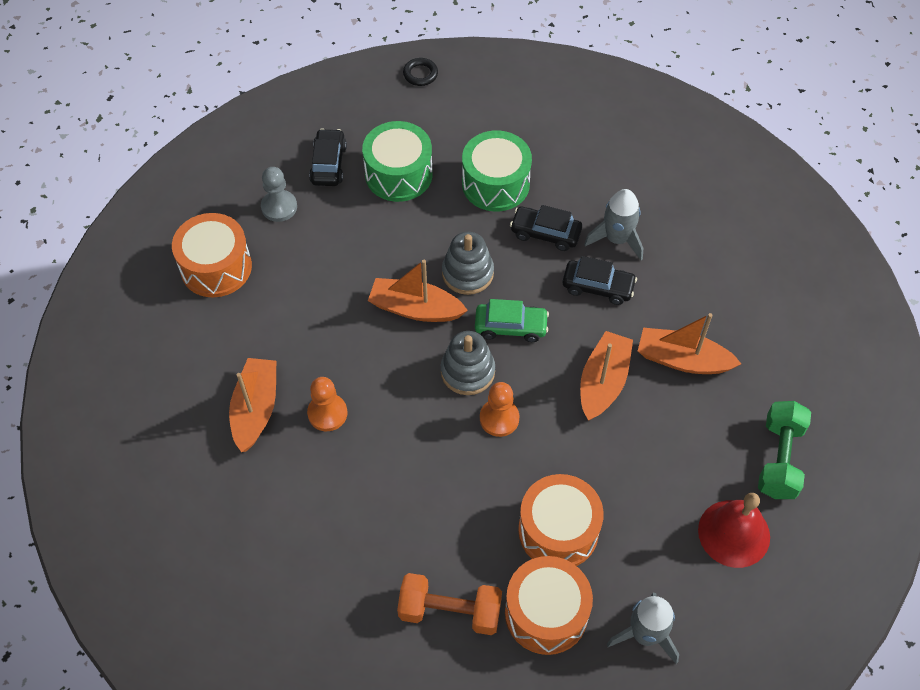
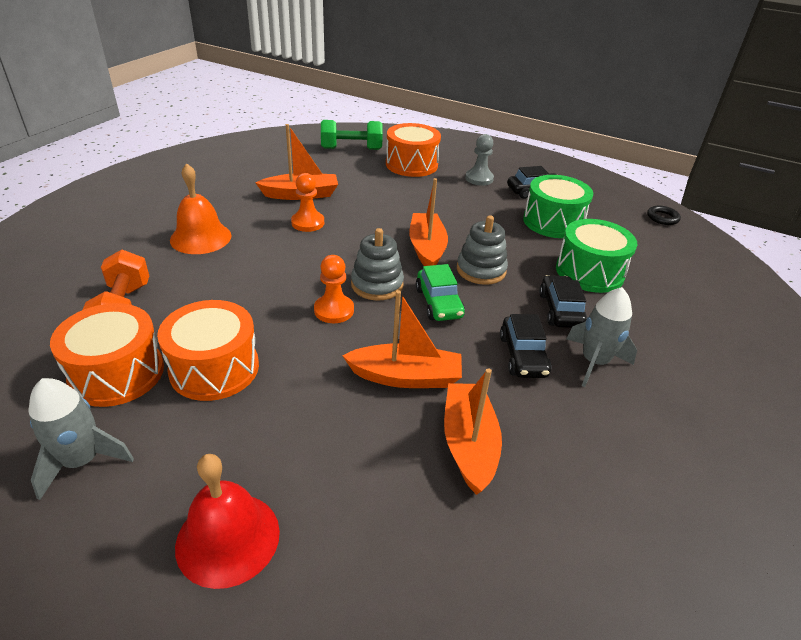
camera: 70 degrees right, 20 degrees down
(327, 531) = (201, 237): none -> orange bell
(779, 459) = (359, 582): green dumbbell -> green dumbbell (351, 149)

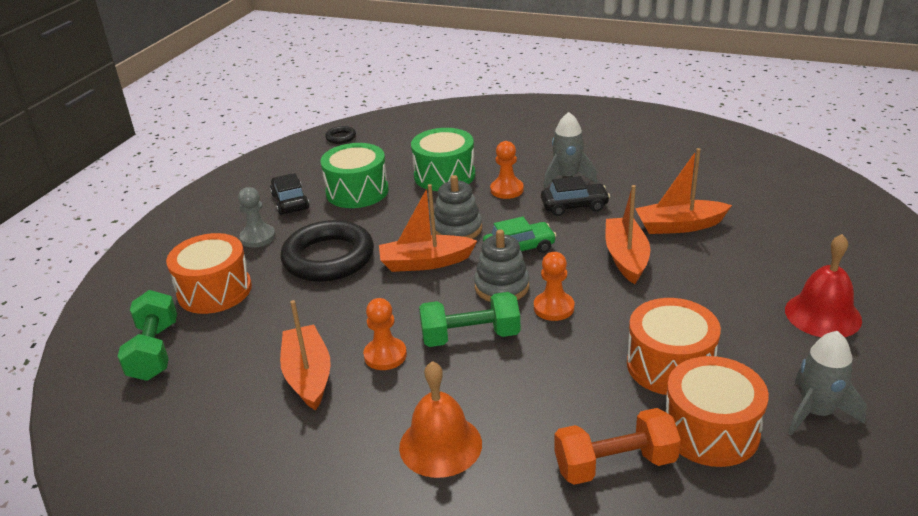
camera: 90 degrees left, 5 degrees down
(312, 261) = (470, 336): none -> green dumbbell
(444, 205) = (328, 258): none -> black ring
(560, 310) = (507, 190): black car -> orange pawn

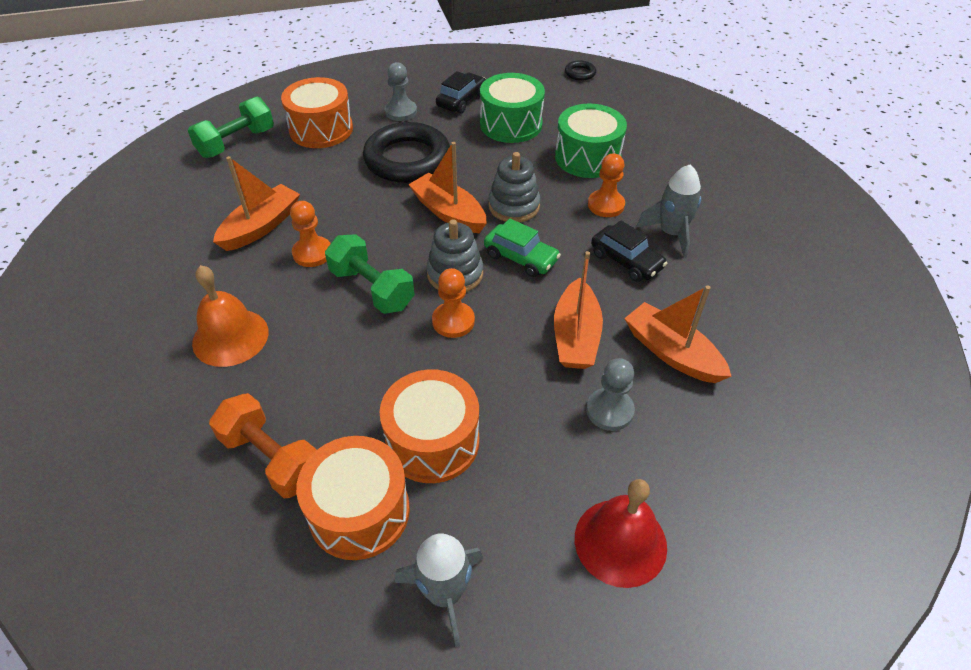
camera: 50 degrees right, 15 degrees up
(626, 258) = (575, 336): orange boat -> orange boat turned 135 degrees clockwise
(708, 272) = (609, 410): none -> grey pawn

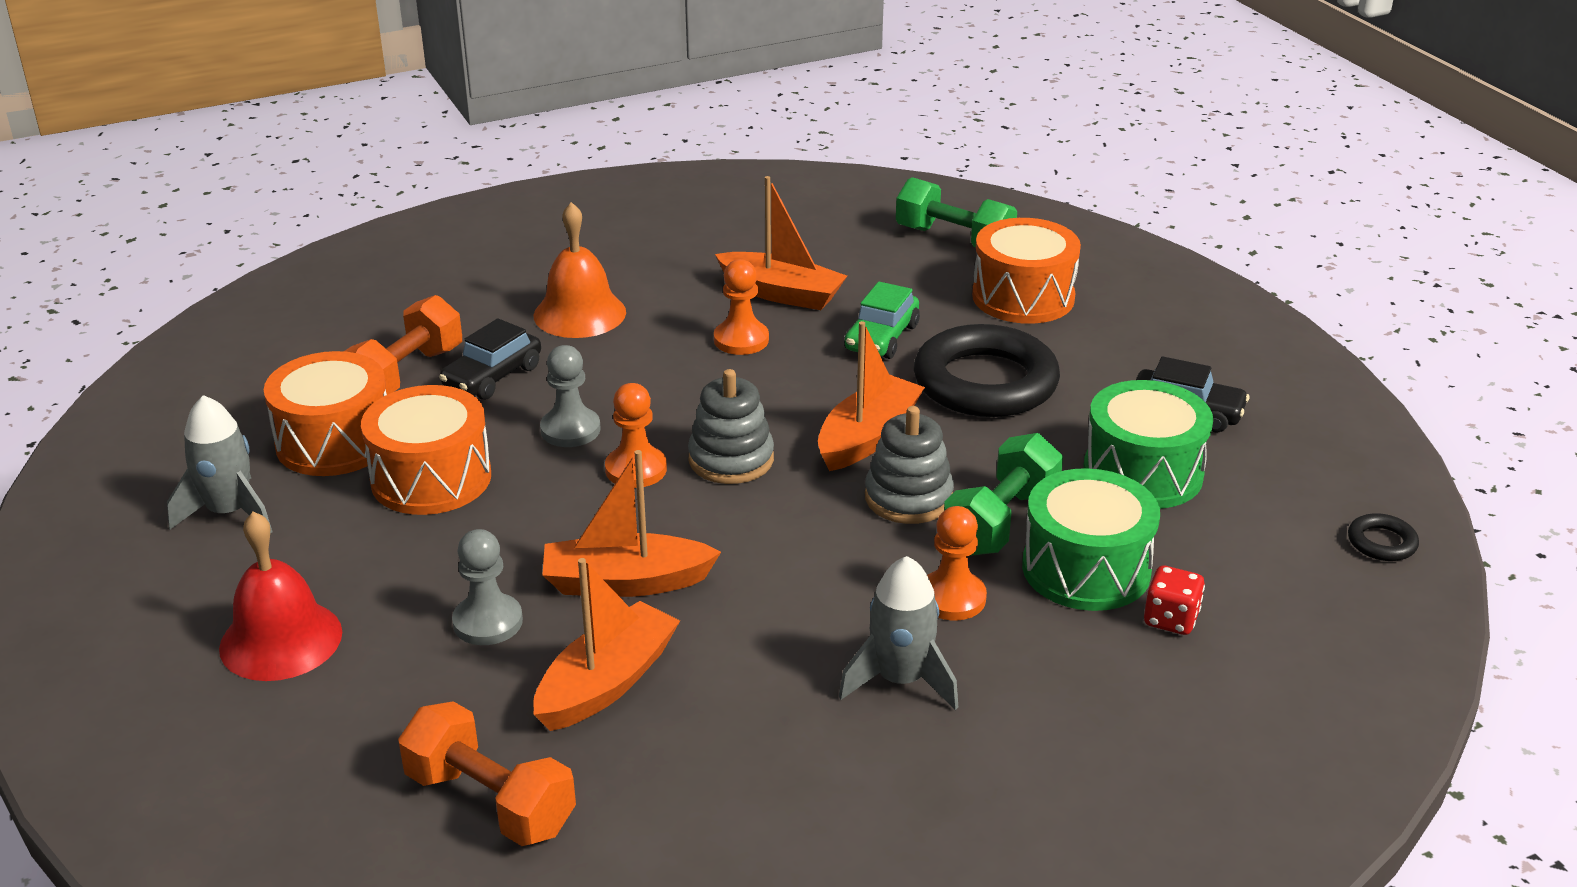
camera: 80 degrees right, 15 degrees down
(372, 289) = (684, 396): green dumbbell -> green dumbbell (1001, 521)
(401, 112) = (1113, 358): grey pawn -> grey pawn (570, 430)
(521, 258) = (784, 516): green car -> green car (881, 338)
(626, 261) = (809, 627): black car -> black car (492, 377)
(629, 140) = (1170, 619): none -> red dice
(778, 415) = (490, 802): none -> orange dumbbell

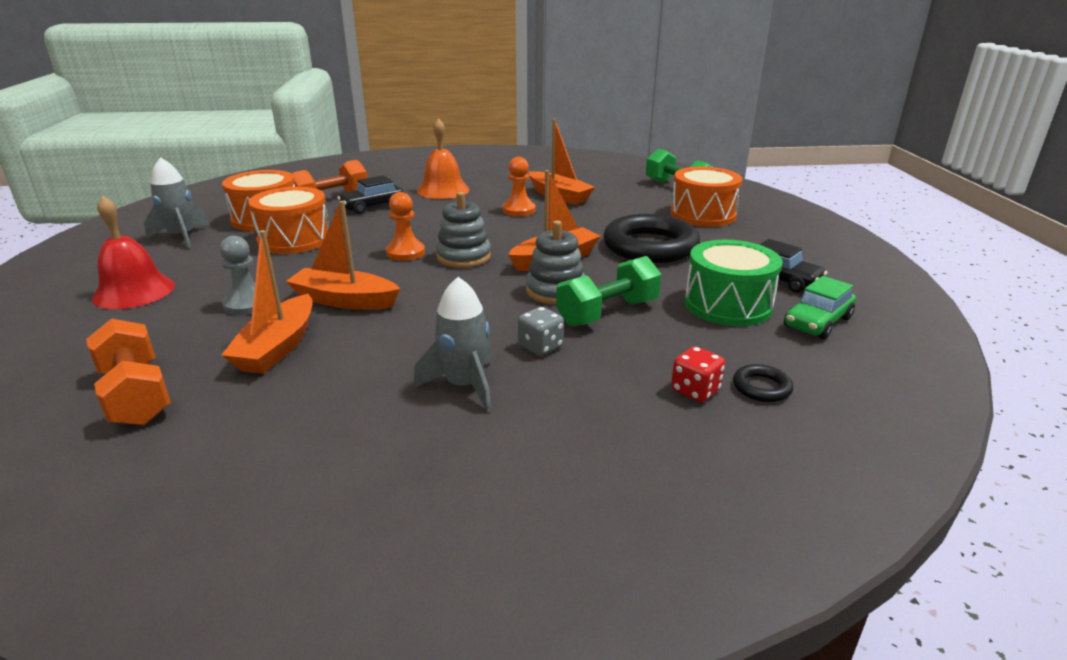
camera: 20 degrees right, 5 degrees down
(570, 430) = (388, 231): grey pawn -> none
(607, 683) = (278, 347): orange boat -> orange boat turned 135 degrees clockwise
(881, 338) = (601, 220): green car -> green car (817, 322)
(952, 598) = (540, 347): orange pawn -> grey dice
(1086, 569) = (649, 349): green drum -> none
(1381, 542) = (901, 376): black ring -> black ring (761, 387)

